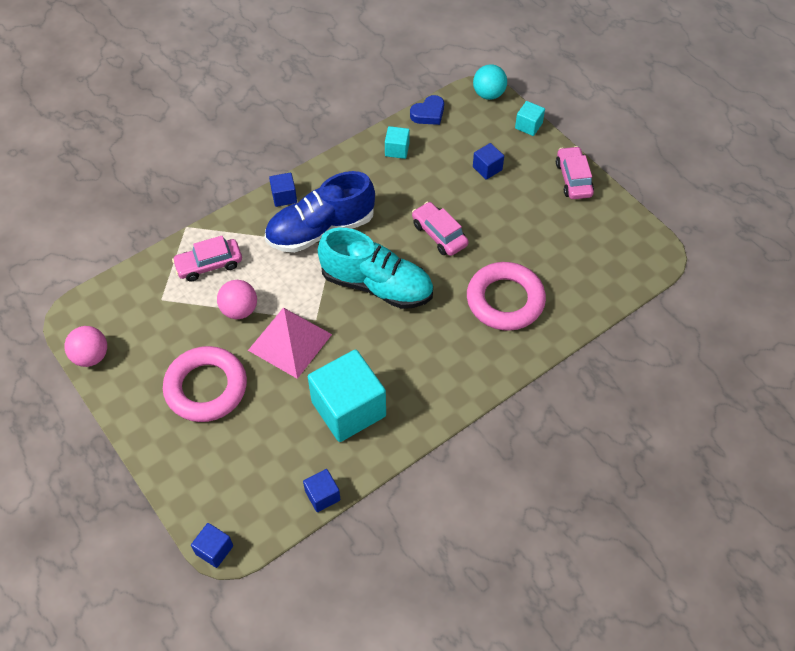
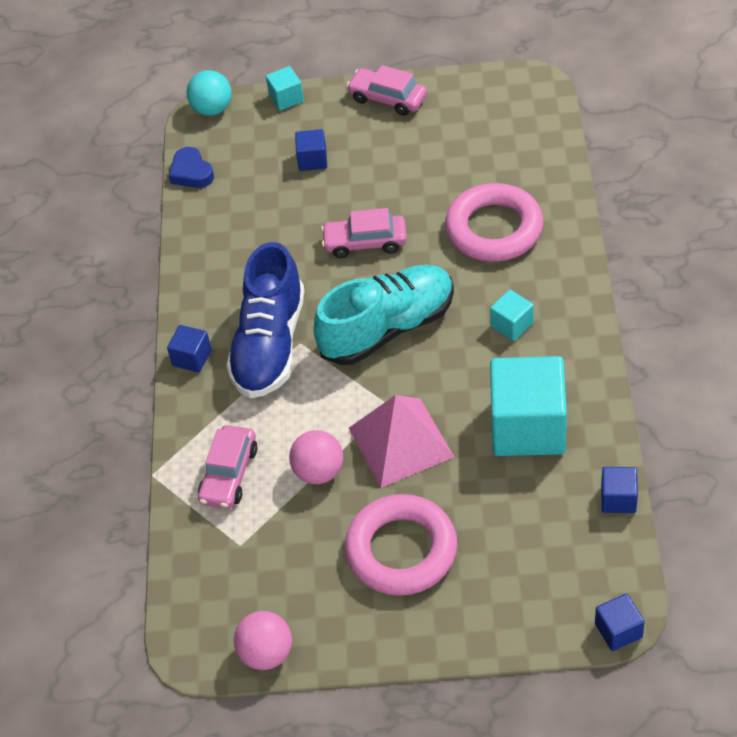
camera: 50 degrees left, 5 degrees down
(397, 150) = (217, 224): turquoise cube -> turquoise cube (512, 325)
(428, 114) = (191, 172): blue heart -> blue heart turned 150 degrees clockwise

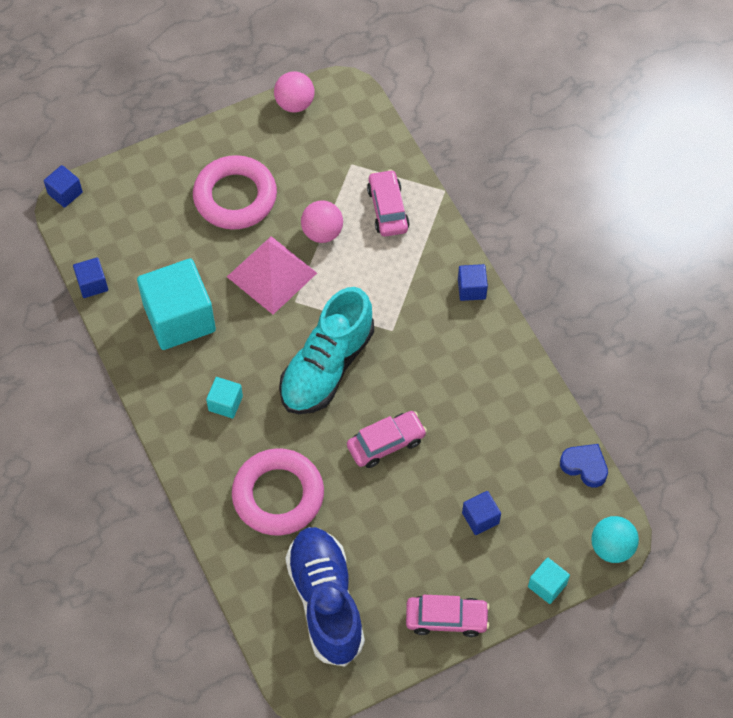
camera: 150 degrees right, 10 degrees up
(269, 345) = (415, 320): blue shoe -> blue shoe (325, 601)

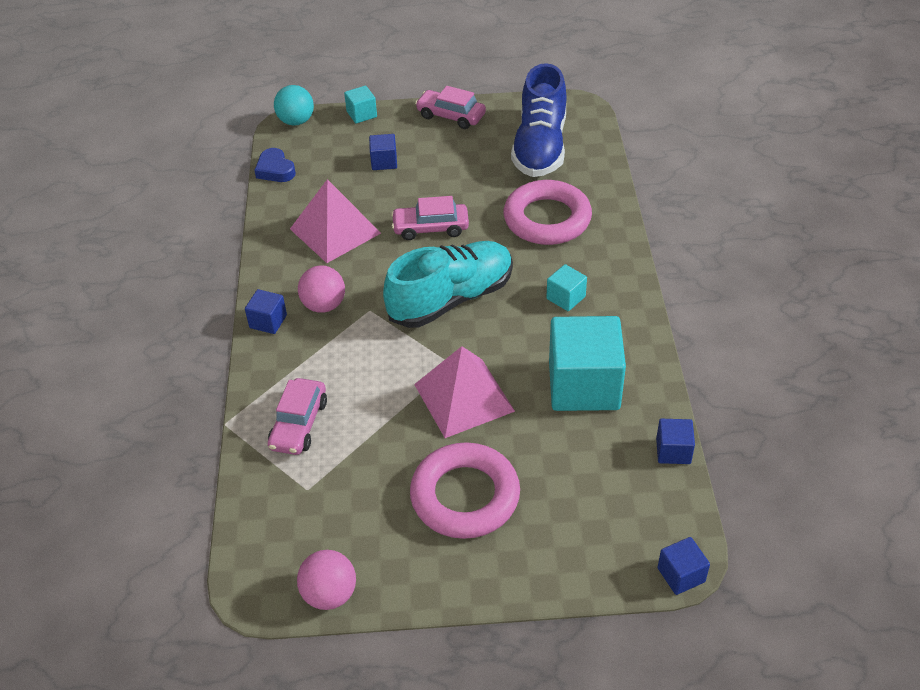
camera: 155 degrees left, 15 degrees down
(322, 232) = (385, 423): pink ball -> pink ball (324, 305)
(475, 407) = (335, 231): none -> pink pyramid

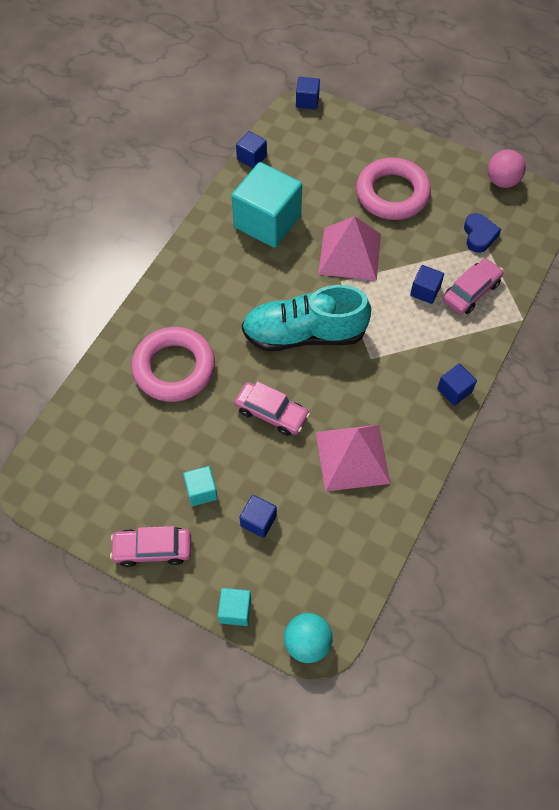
camera: 150 degrees left, 15 degrees up
(275, 170) = (366, 574): blue heart -> blue heart (479, 235)
(324, 305) = (403, 382): pink ball -> none
(352, 399) = (425, 291): none -> blue cube
(451, 116) = (152, 549): pink car -> pink car turned 120 degrees clockwise
(540, 147) = (109, 453): blue shoe -> none
(566, 298) = (222, 290): turquoise cube -> turquoise cube (201, 491)

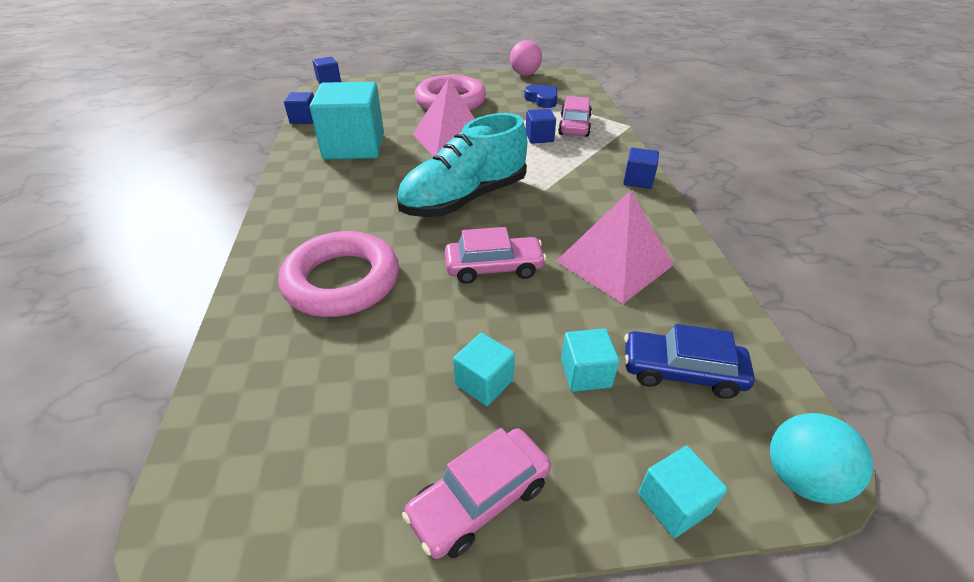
camera: 35 degrees left, 20 degrees down
(258, 521) = (585, 373): blue cube -> turquoise cube
(311, 555) = (681, 372): none -> blue car

